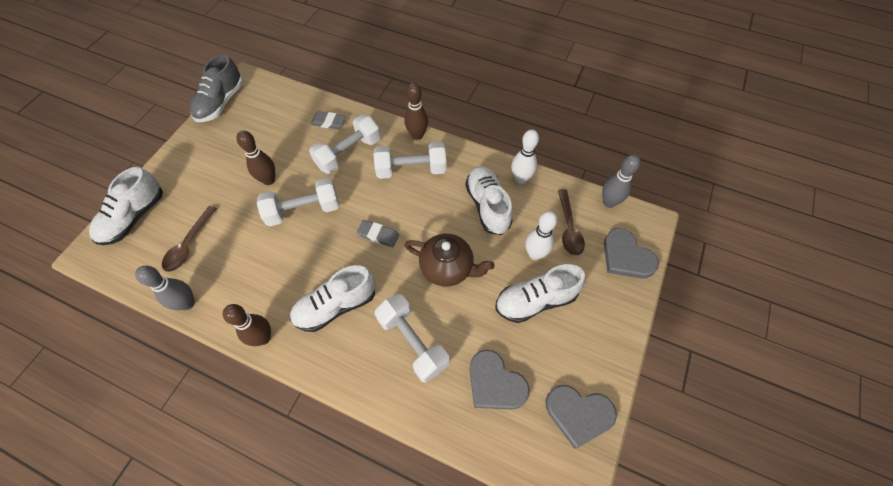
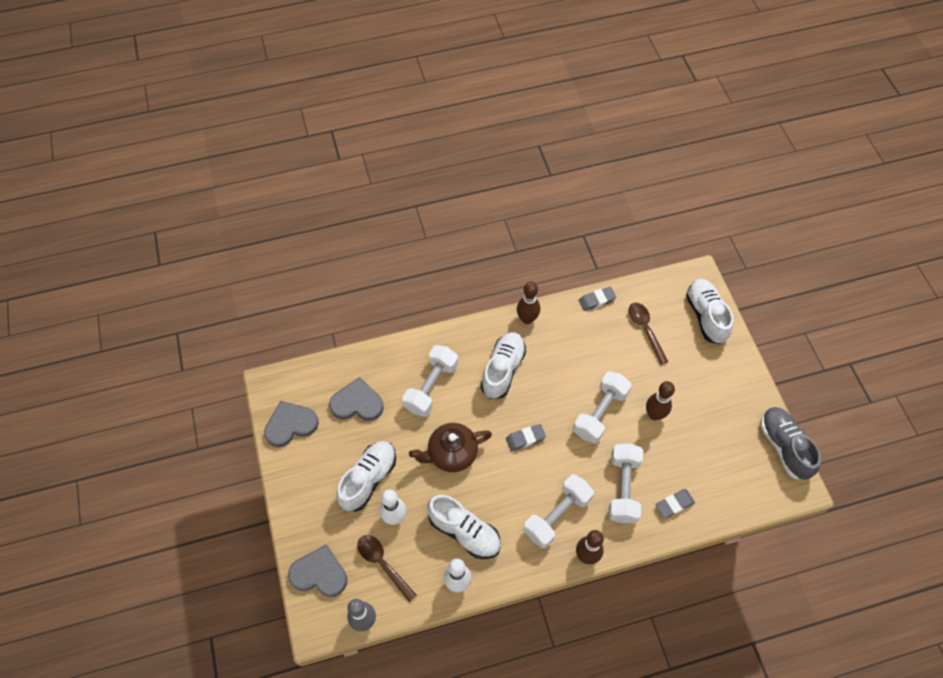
camera: 140 degrees right, 0 degrees up
(187, 303) = (597, 300): grey bowling pin -> grey eraser
(412, 342) = (431, 387): white dumbbell -> white dumbbell turned 75 degrees counterclockwise

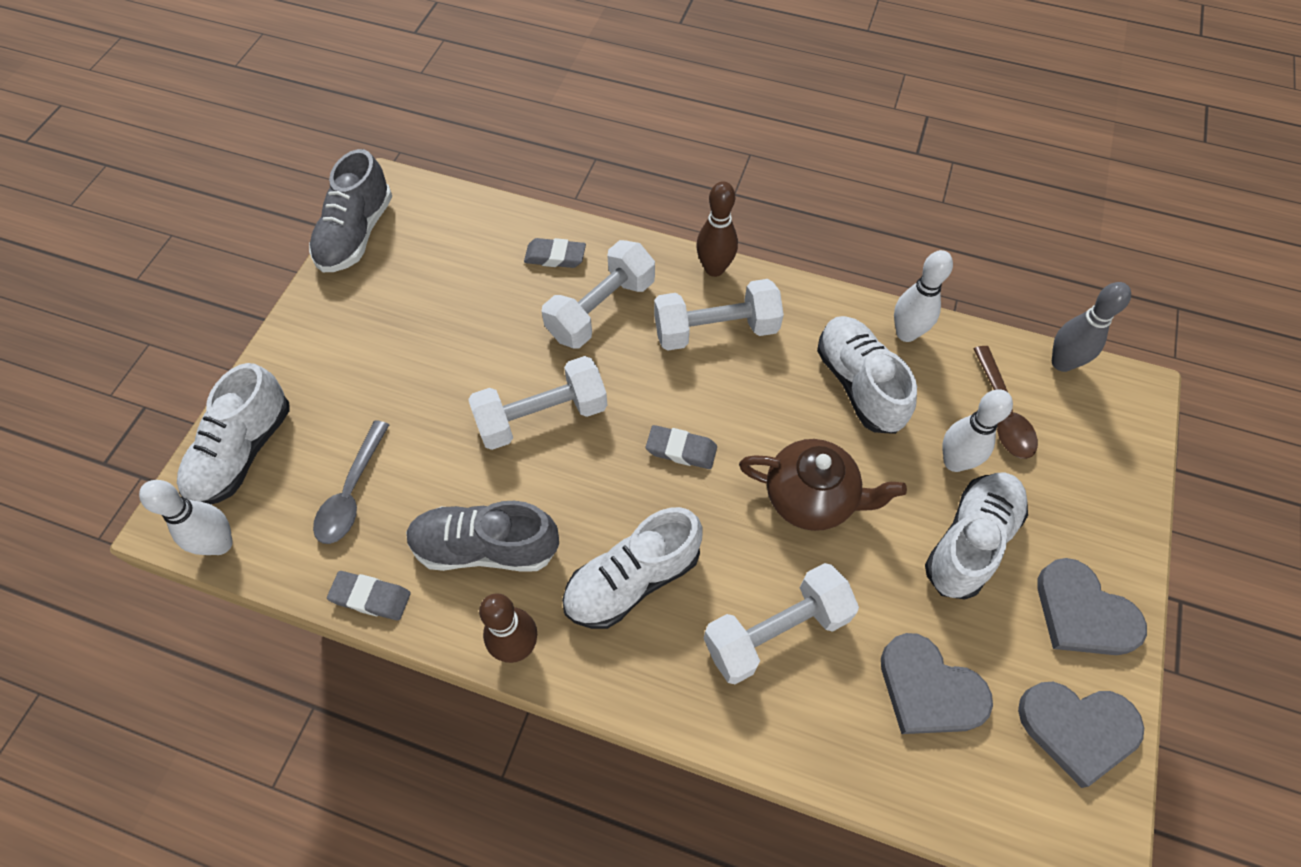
camera: 145 degrees left, 0 degrees up
(319, 573) = (1107, 454): grey heart -> grey heart (1083, 613)
(368, 479) = (970, 541): white shoe -> white shoe turned 150 degrees clockwise
(571, 344) = (486, 547): none -> grey shoe
(645, 330) = (352, 492): brown spoon -> grey spoon
(654, 414) = (470, 367): brown bowling pin -> none
(672, 281) = (220, 544): none -> white bowling pin

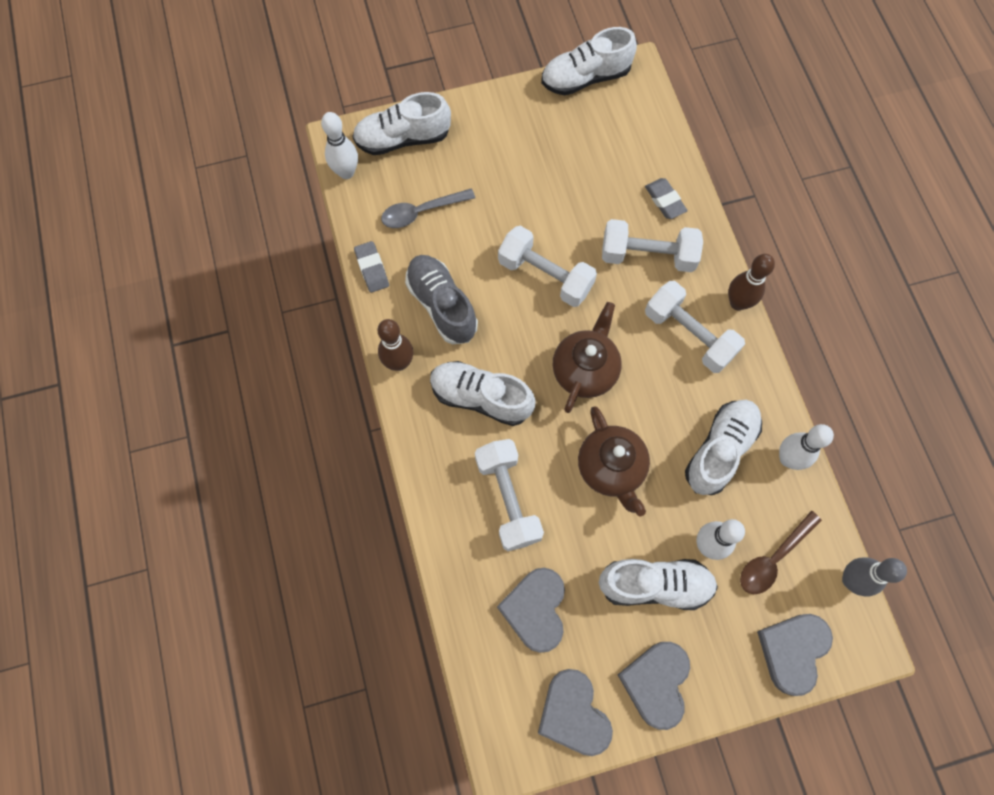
camera: 55 degrees right, 10 degrees up
(356, 234) = (585, 78): grey shoe -> white shoe
(681, 450) = (585, 370): grey eraser -> brown teapot
(776, 631) = (508, 499): white dumbbell -> white dumbbell turned 45 degrees clockwise
(1110, 458) = (793, 651): none -> grey heart

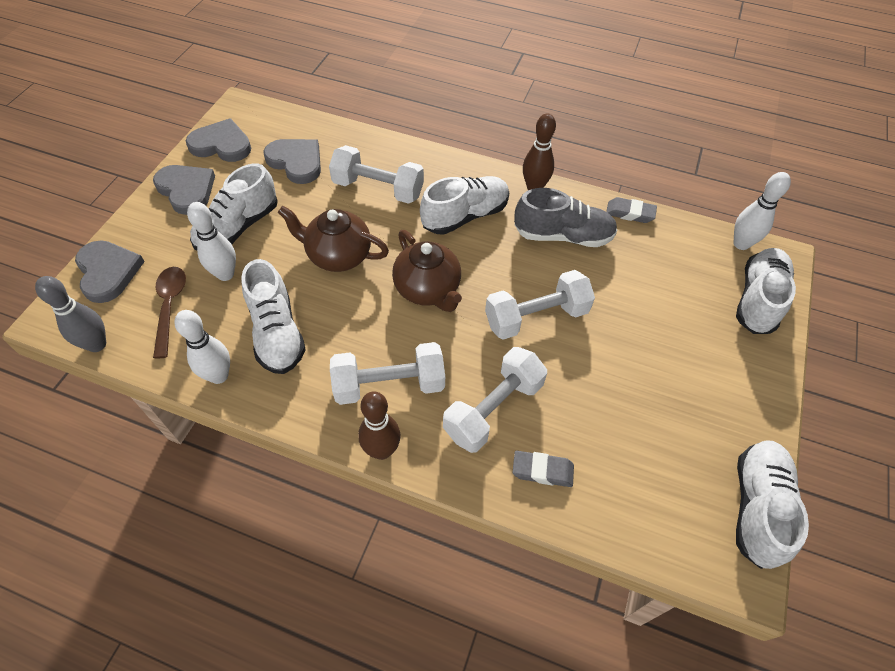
camera: 125 degrees right, 15 degrees down
(421, 212) = (665, 270): grey spoon -> none

